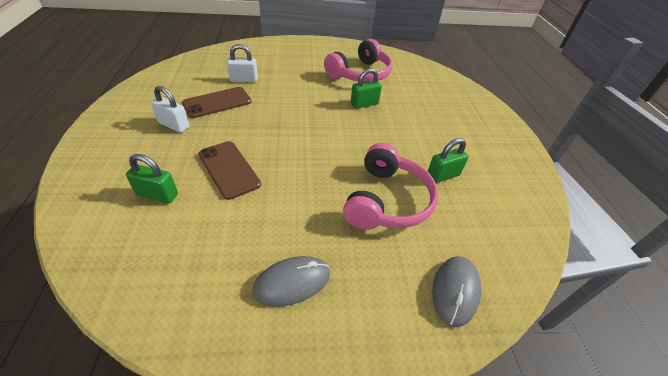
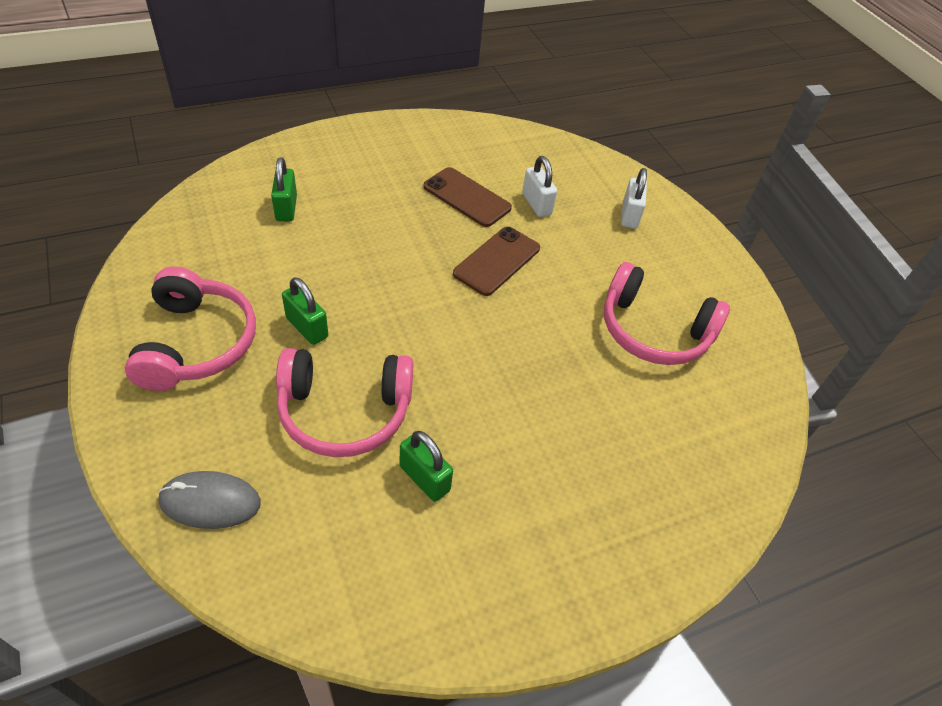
camera: 70 degrees right, 5 degrees up
(174, 125) = (402, 178): white padlock -> white padlock (629, 215)
(229, 169) = (345, 247): brown phone -> brown phone (497, 261)
(292, 282) = (197, 343): grey mouse -> pink headphones
(364, 104) = (562, 351): green padlock -> green padlock (307, 327)

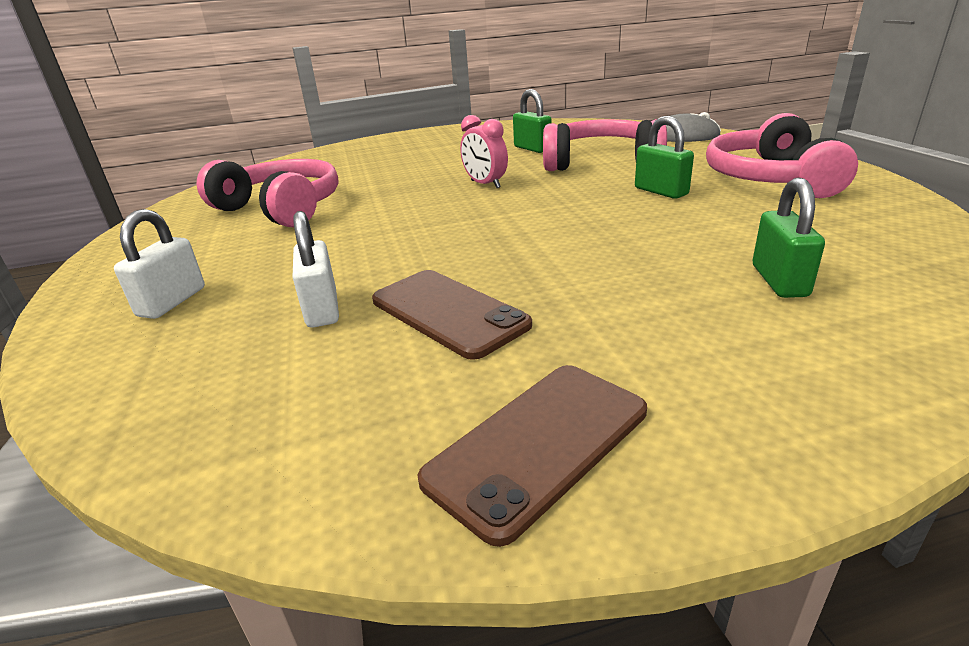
camera: 165 degrees left, 20 degrees down
(472, 364) = (485, 184): none -> pink clock
(497, 261) = (428, 244): brown phone -> brown phone (538, 444)

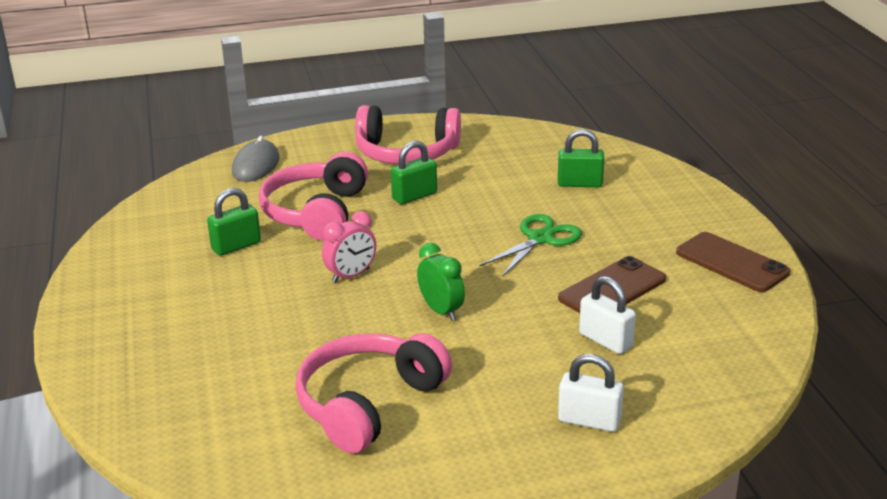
camera: 90 degrees left, 0 degrees up
(322, 309) = (605, 340): white padlock -> white padlock turned 60 degrees clockwise
(416, 221) = (441, 311): none -> green clock
(582, 260) = (540, 239): none -> green scissors

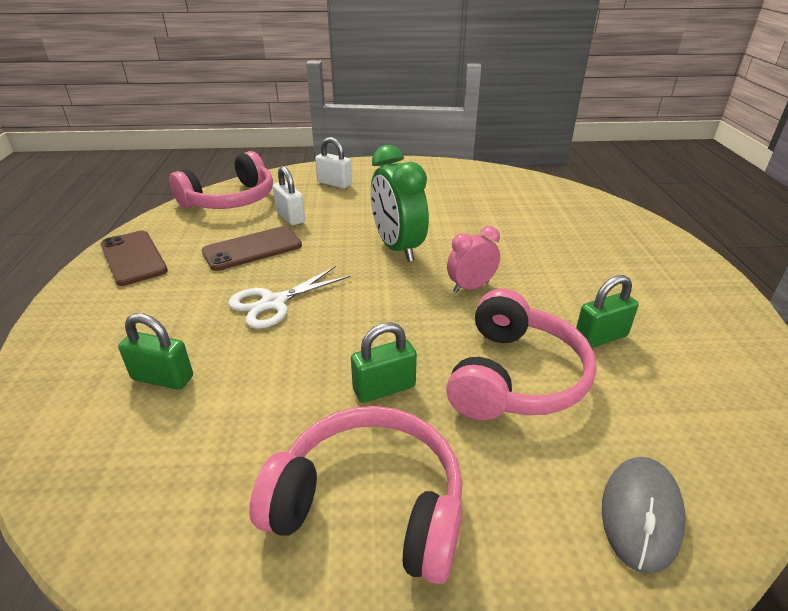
camera: 170 degrees left, 5 degrees up
(368, 403) = (460, 202): pink headphones -> pink headphones (231, 200)
(441, 311) = (397, 248): green clock -> green clock, size x1.70
(540, 239) = (274, 303): green scissors -> white scissors

